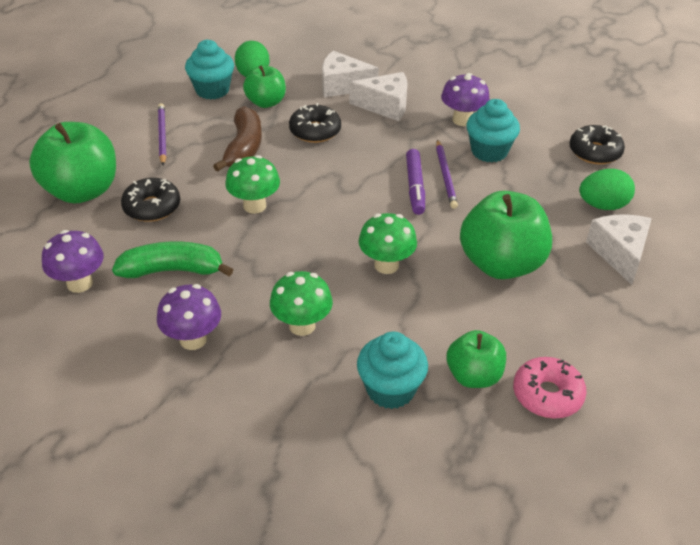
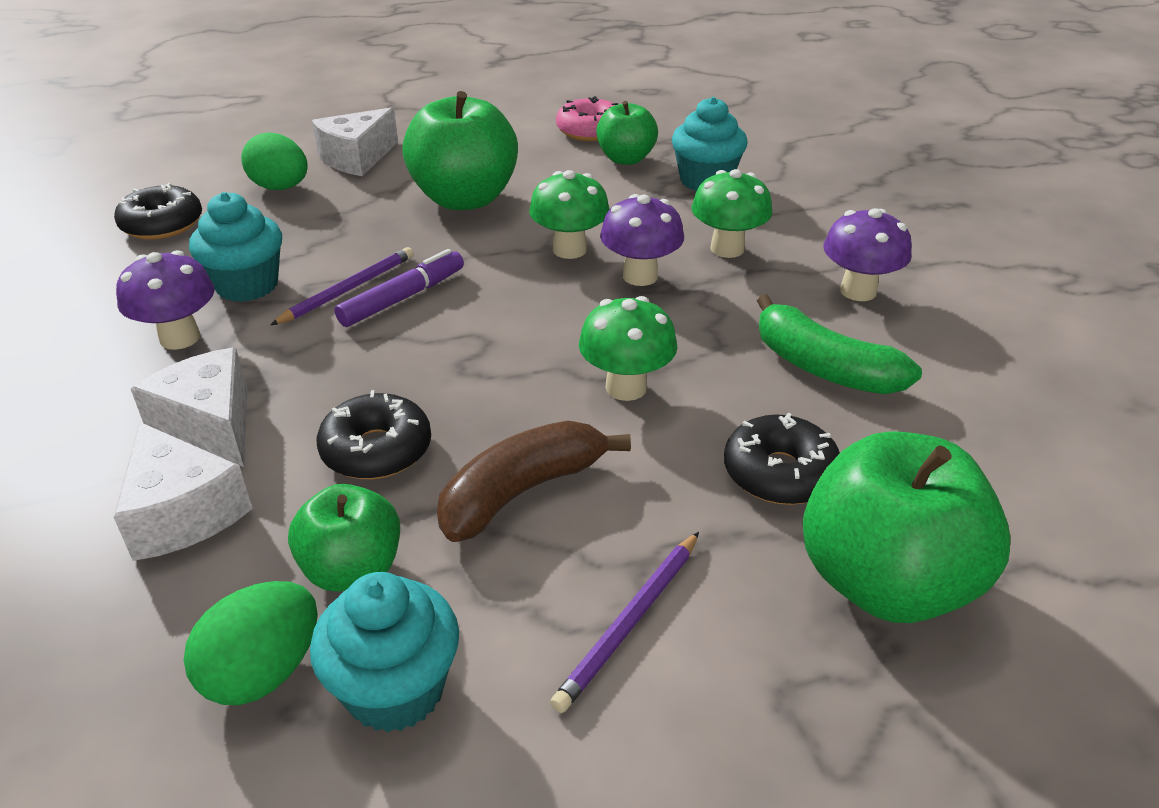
camera: 135 degrees left, 5 degrees down
(80, 283) = (971, 418): purple mushroom -> purple mushroom (640, 276)

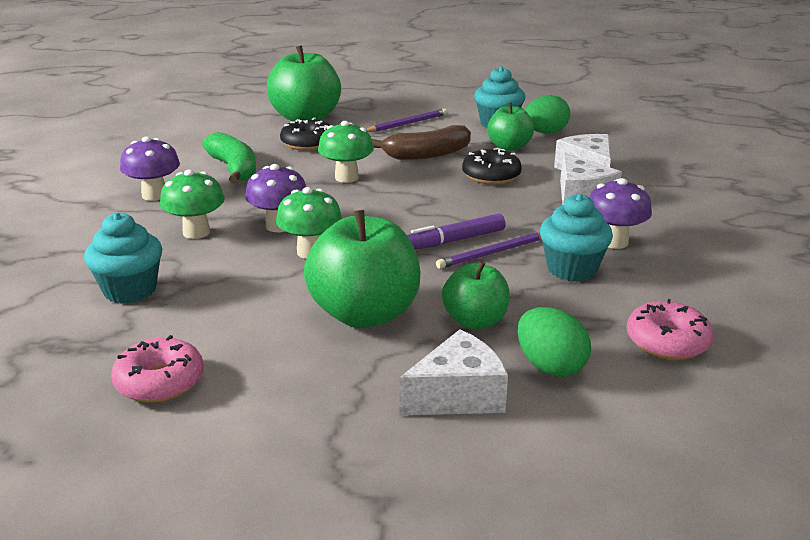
camera: 160 degrees left, 10 degrees down
(162, 224) = (667, 342): black donut -> pink donut
(626, 159) = (169, 331): green apple -> green apple (475, 321)

